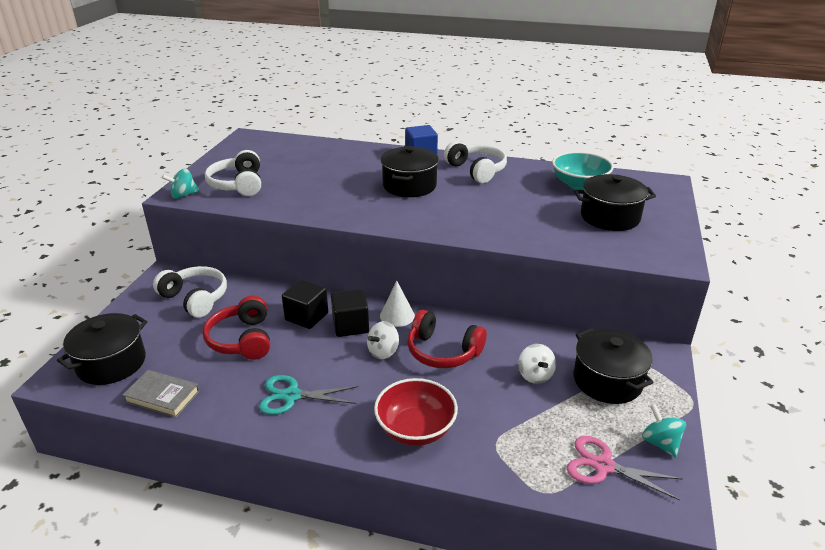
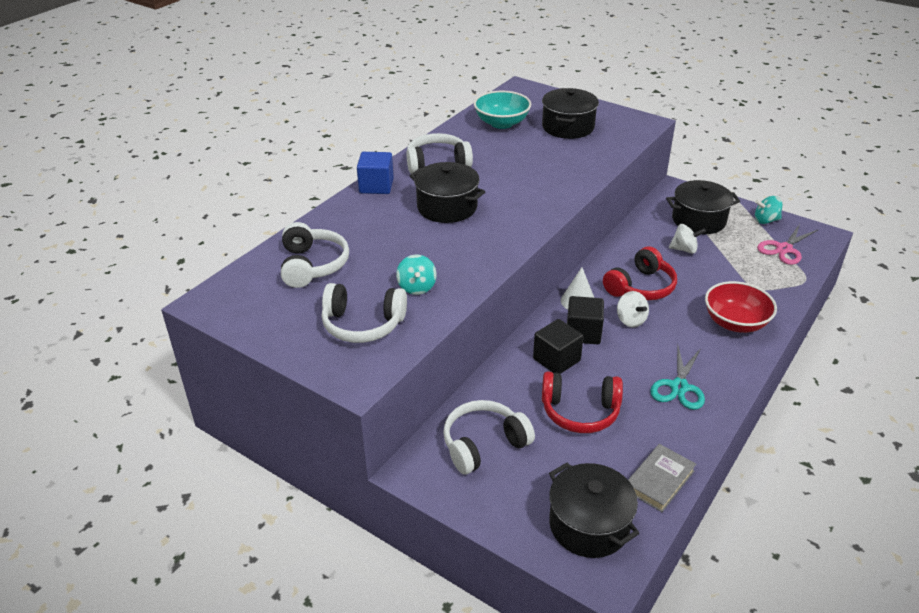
camera: 70 degrees left, 5 degrees up
(183, 195) = (365, 374): turquoise spinning top -> turquoise spinning top (417, 287)
(301, 156) = (312, 265): none -> white headphones

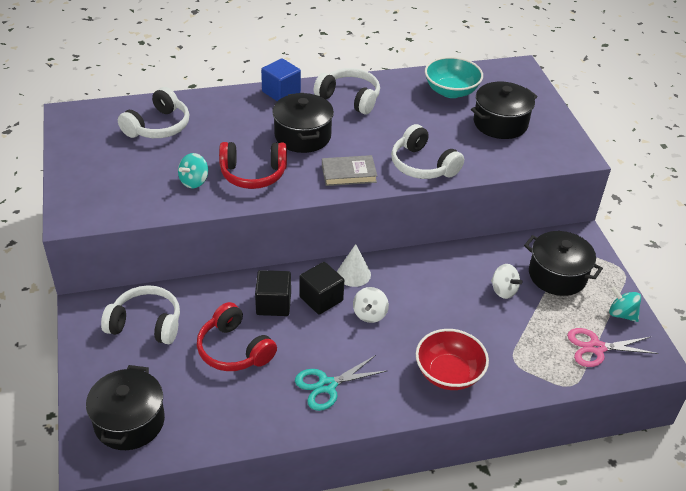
camera: 40 degrees right, 5 degrees up
(363, 324) = (127, 185): white headphones -> white headphones (422, 165)
(640, 287) = (418, 295): red headphones -> red headphones (253, 174)
(659, 480) = (213, 433): grey book -> grey book (349, 173)

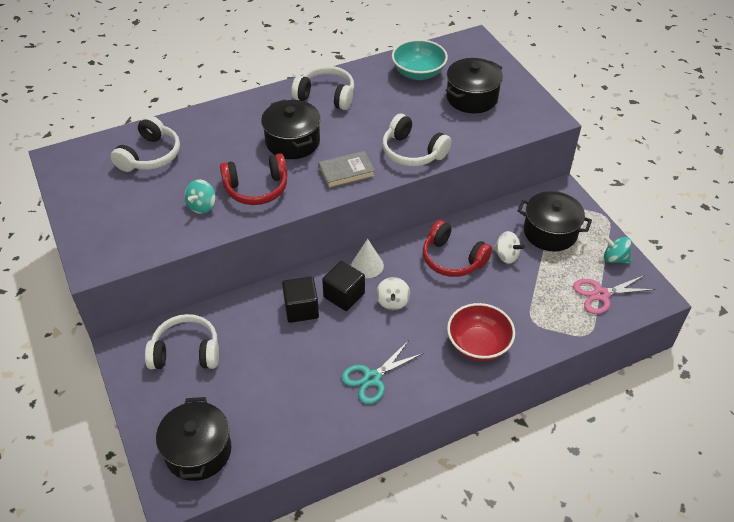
camera: 10 degrees left, 5 degrees up
(234, 349) = (277, 361): red headphones -> red headphones (452, 259)
(281, 92) = (259, 100): blue cube -> none

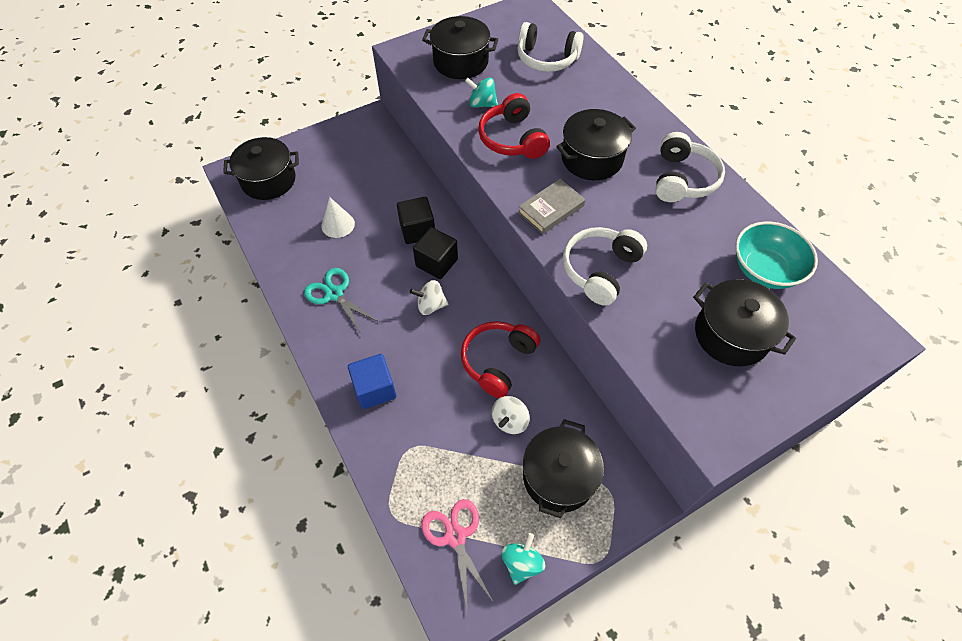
camera: 85 degrees right, 10 degrees up
(131, 218) = (460, 62): none -> black pot
(186, 352) = (367, 157): white headphones -> none
(346, 172) = (551, 209): grey book -> grey book turned 75 degrees clockwise
(367, 265) = (479, 279): white cone -> white cone (338, 224)
(478, 344) = (375, 389): red bowl -> blue cube

